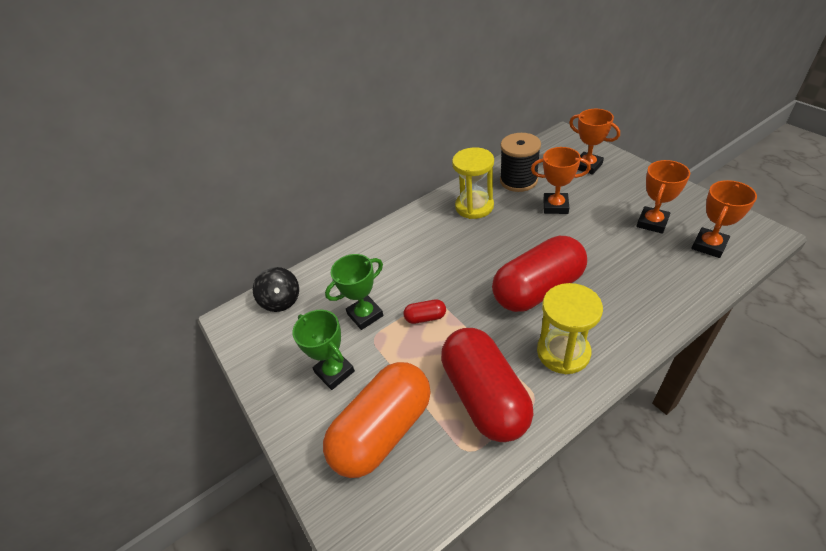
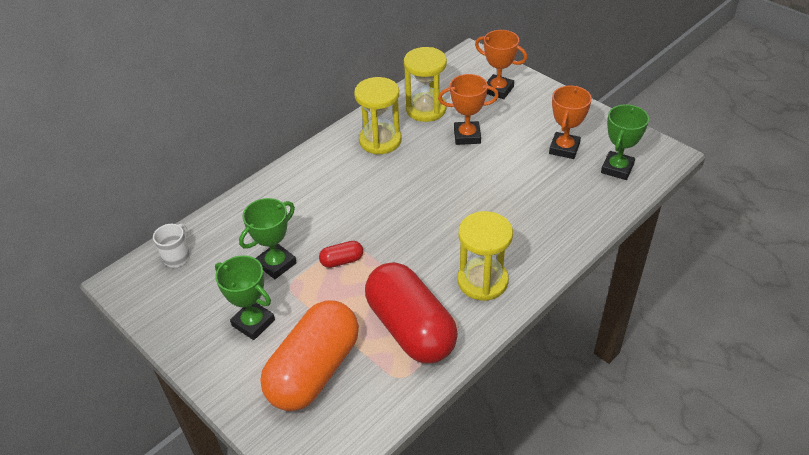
camera: 15 degrees left, 0 degrees up
(281, 300) = (177, 257): black spinning top -> white mug
(518, 180) = (426, 109): black spool -> yellow hourglass
(538, 289) = (454, 223): red capsule -> none
(709, 245) = (617, 168): orange trophy -> green trophy

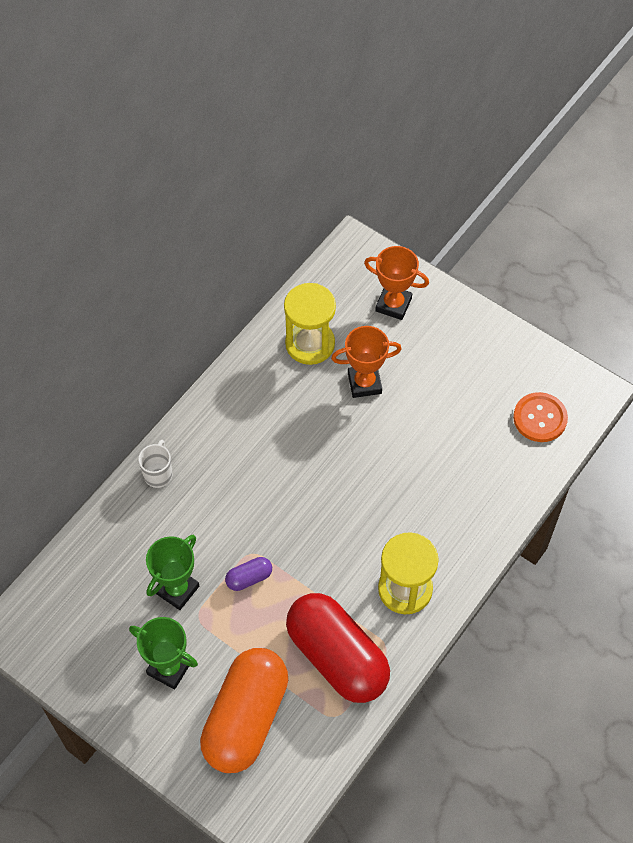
camera: 10 degrees left, 15 degrees up
(177, 257) = (63, 592): white mug -> white mug (158, 474)
(342, 261) = (249, 578): red capsule -> purple capsule
(380, 140) = (262, 399): yellow hourglass -> none
(564, 148) = (478, 393): orange trophy -> none
(617, 168) = (540, 418): green trophy -> orange button

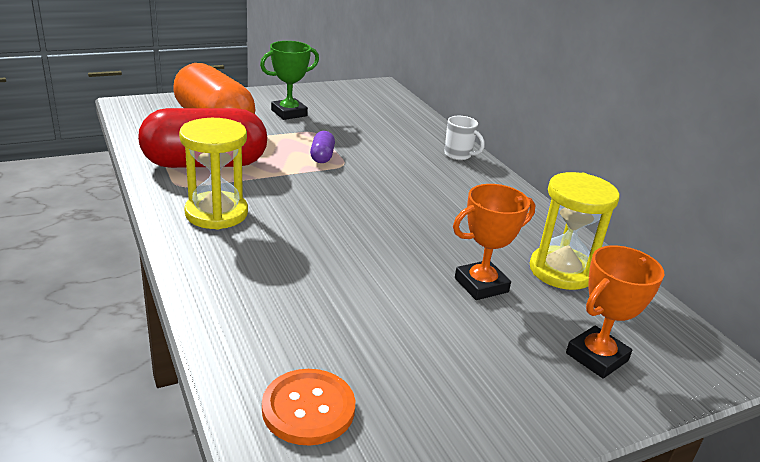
camera: 115 degrees right, 30 degrees down
(177, 589) = (346, 132): green trophy -> none
(364, 383) = (481, 285): orange trophy -> orange trophy turned 45 degrees clockwise

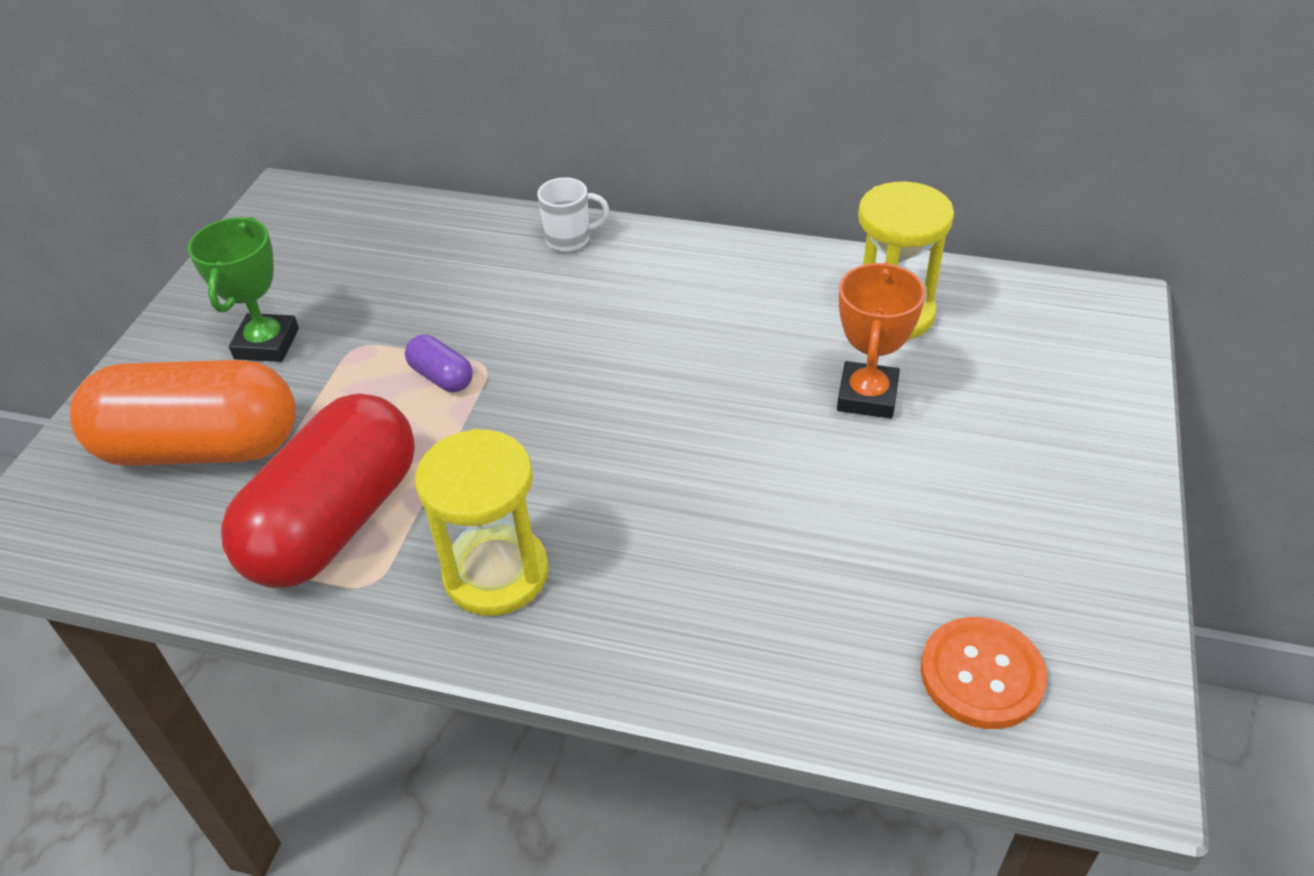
camera: 45 degrees left, 15 degrees up
(597, 357) = (1048, 383): orange trophy -> none

